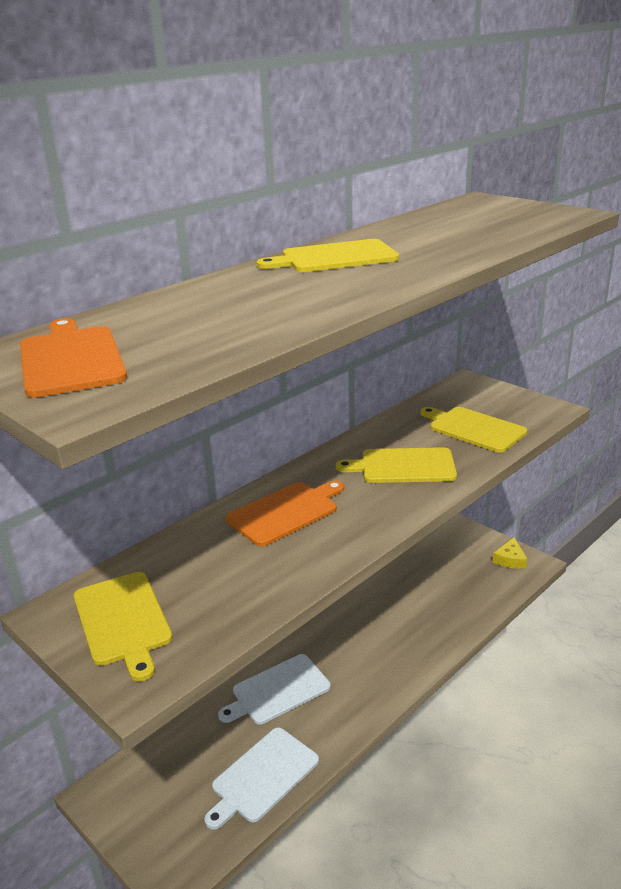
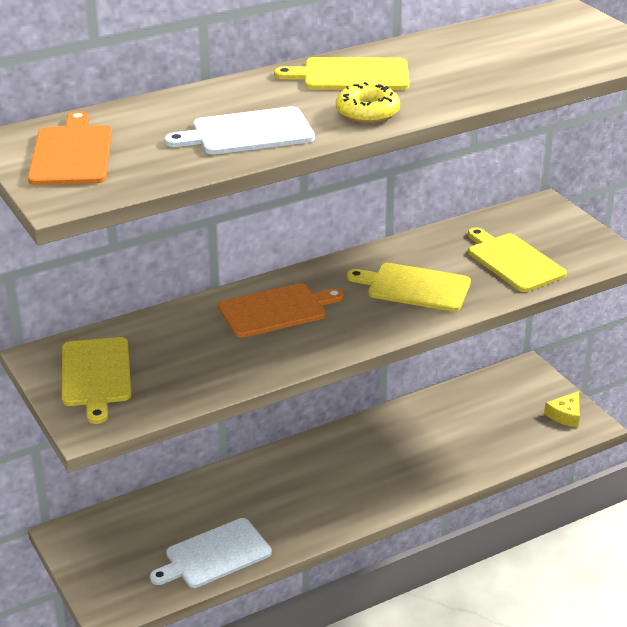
camera: 15 degrees right, 5 degrees up
(277, 690) = (258, 487): white cutting board -> white cutting board (247, 132)
(378, 281) = (367, 112): none -> yellow donut

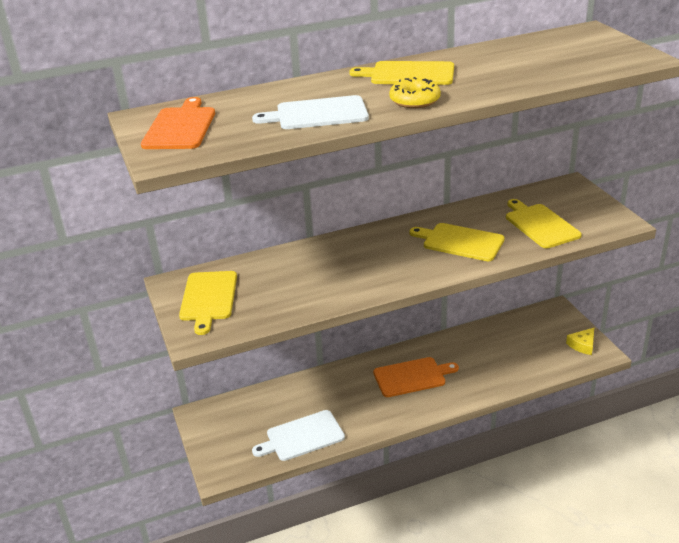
camera: 10 degrees right, 0 degrees up
(276, 310) = (352, 255): orange cutting board -> orange cutting board (412, 377)

